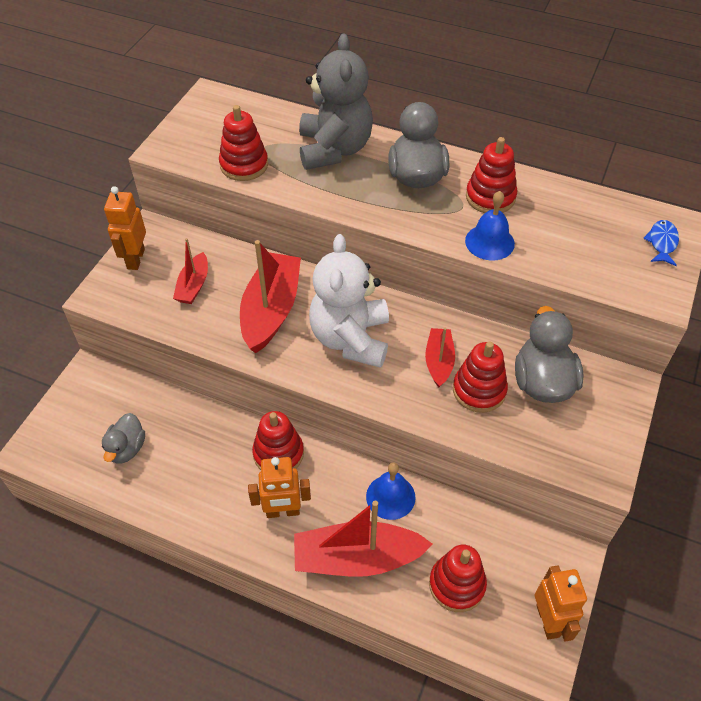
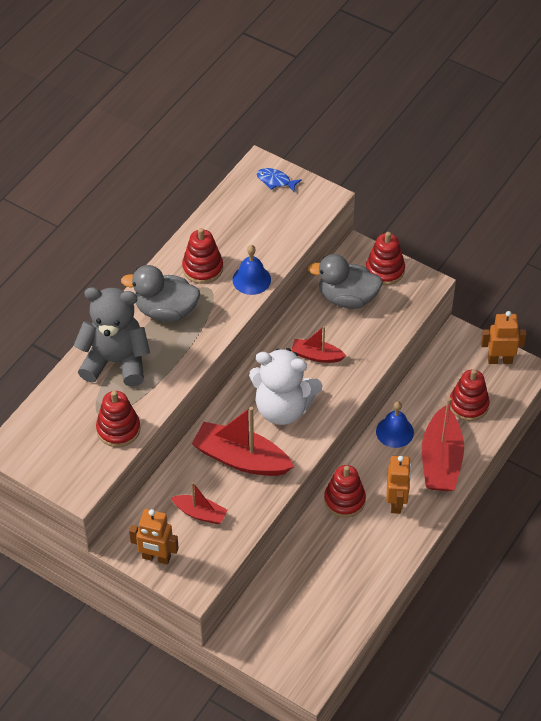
camera: 80 degrees left, 0 degrees up
(127, 449) = (320, 609): grey duck -> none
(479, 390) = (347, 337): red stacking toy -> red stacking toy (385, 270)

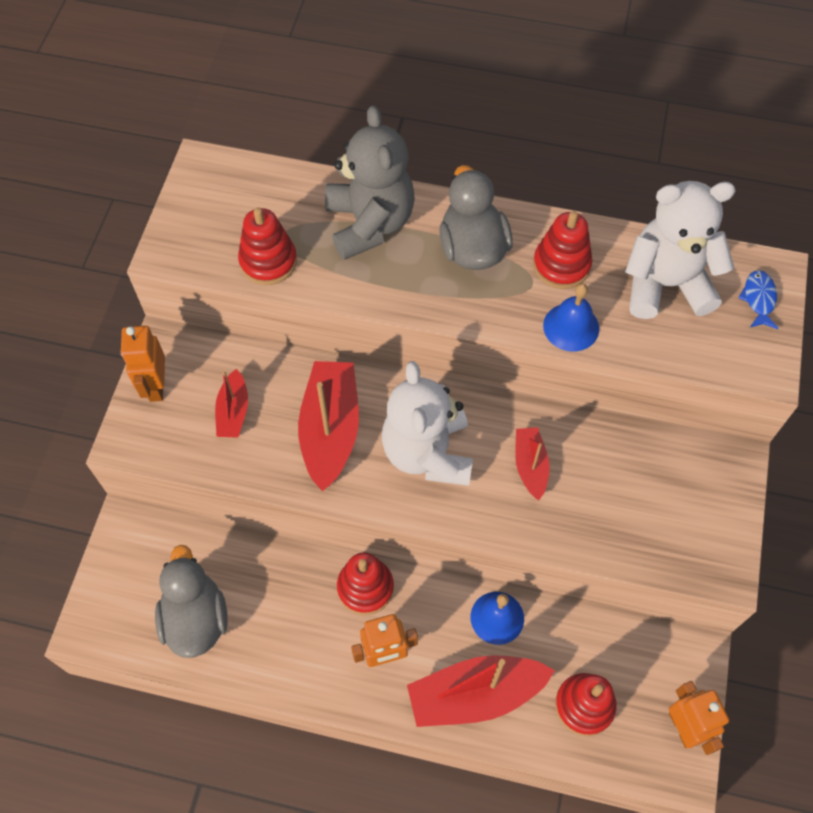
camera: 70 degrees right, 10 degrees up
(243, 221) = (665, 284): none -> white teddy bear
(347, 298) = (645, 473): grey duck -> grey duck (196, 618)
(385, 270) = (720, 507): red stacking toy -> none

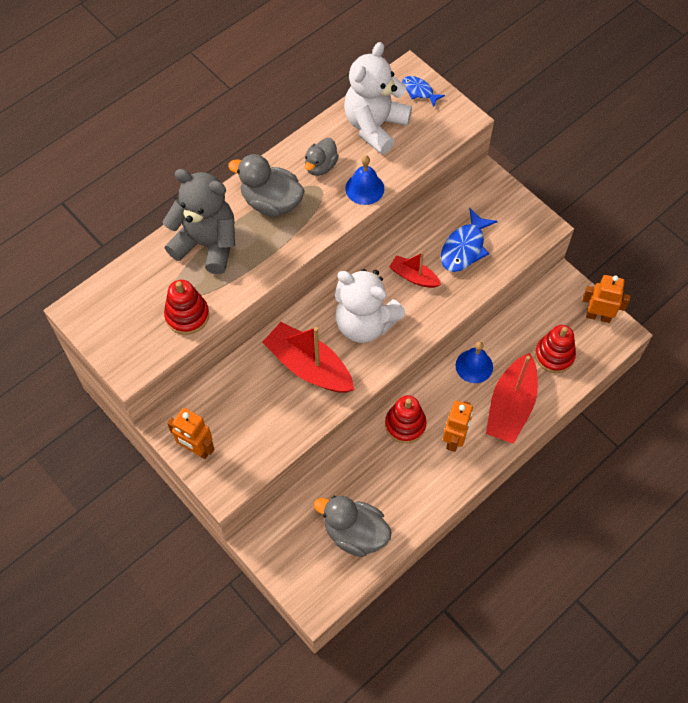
camera: 55 degrees left, 0 degrees up
(233, 411) = (252, 413): red boat -> none
(561, 265) = (320, 166): red stacking toy -> grey duck
(616, 497) = (464, 248): none -> blue fish

